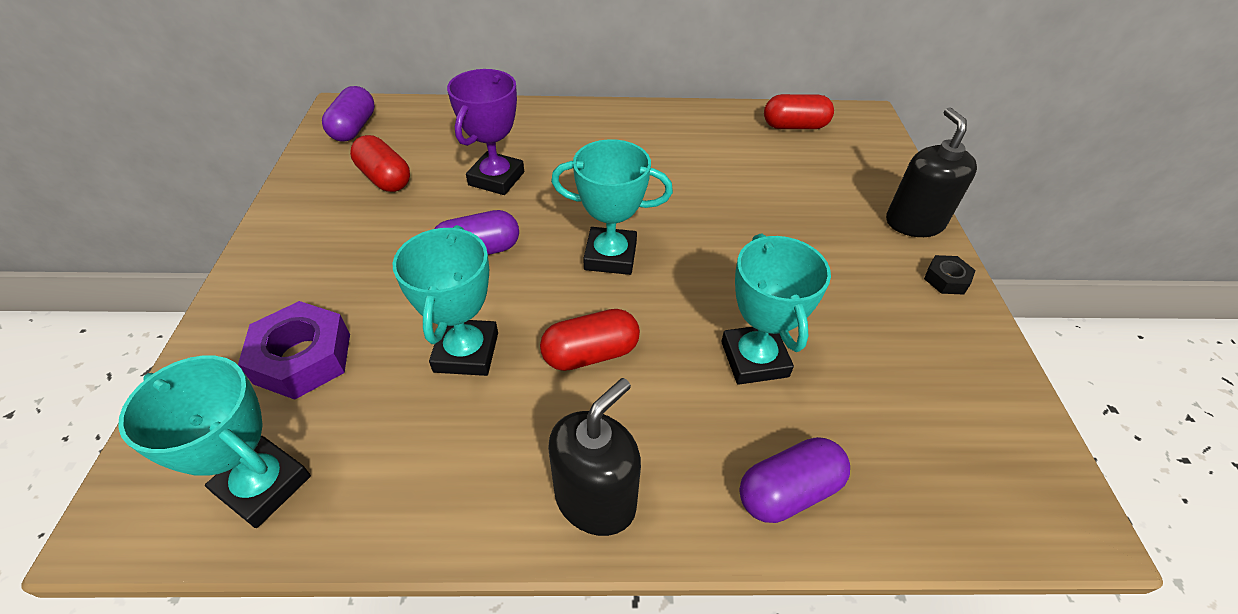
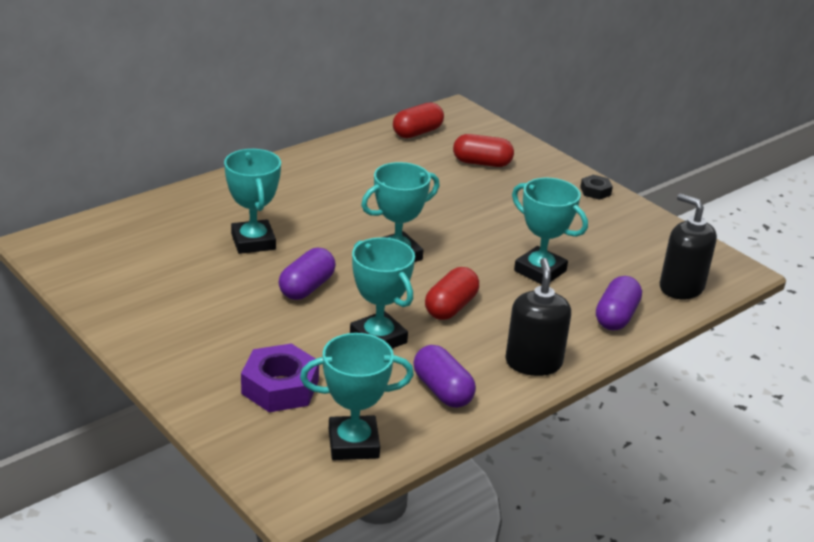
camera: 40 degrees left, 15 degrees down
(354, 128) = (78, 252): purple capsule -> purple capsule (442, 391)
(385, 178) = (165, 274): red capsule -> red capsule (482, 163)
(496, 178) = (253, 242): purple trophy -> turquoise trophy
(914, 223) = (550, 167): black soap dispenser -> black soap dispenser (681, 287)

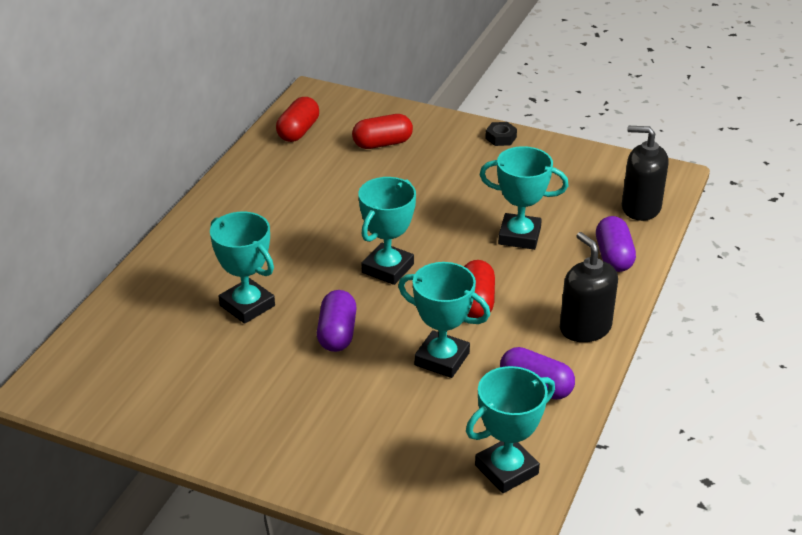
camera: 25 degrees left, 5 degrees up
(280, 387) = (399, 443): purple nut -> none

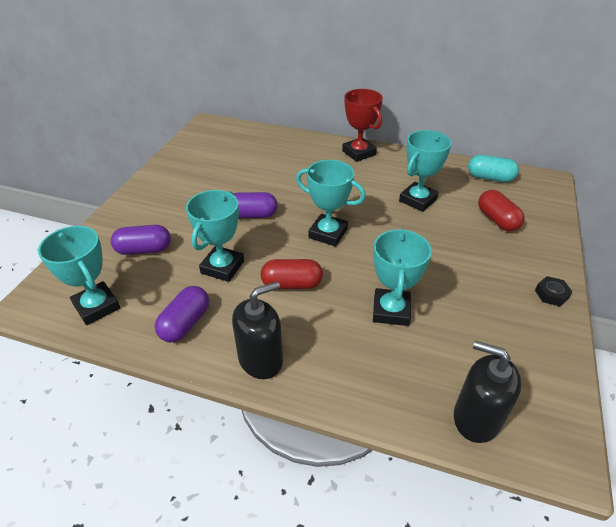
camera: 85 degrees right, 5 degrees up
(205, 225) = (359, 153): none -> red trophy
(247, 305) = (279, 177): turquoise trophy -> turquoise trophy (417, 200)
(298, 131) = (490, 178): red capsule -> turquoise capsule
(613, 256) = (376, 387): purple capsule -> purple capsule (144, 250)
(640, 208) = (476, 418): black soap dispenser -> black soap dispenser turned 75 degrees counterclockwise

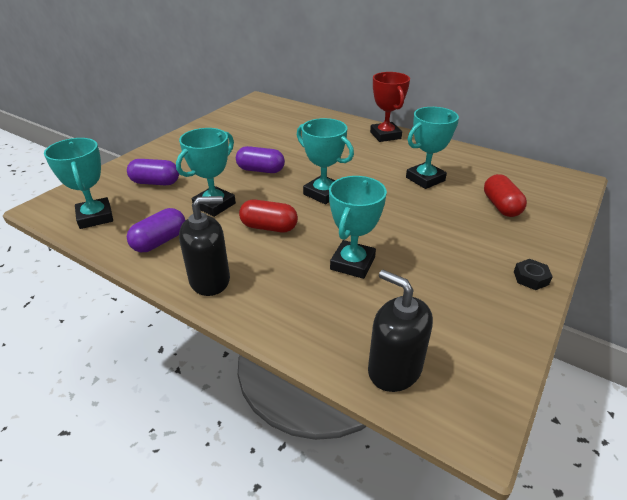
camera: 15 degrees right, 5 degrees down
(490, 178) = (510, 170): turquoise capsule -> none

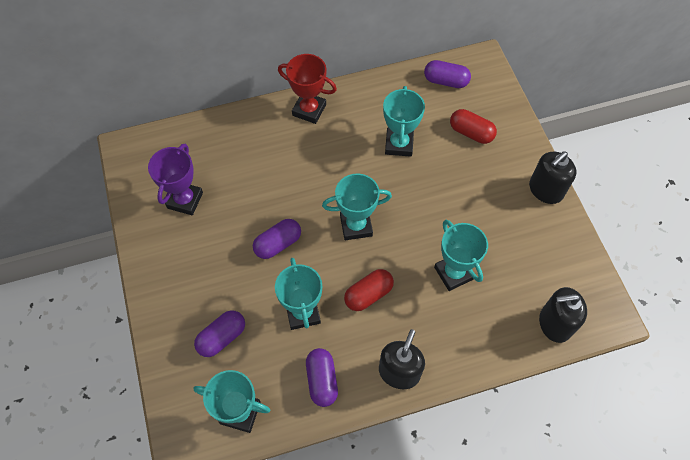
camera: 50 degrees left, 25 degrees up
(248, 128) = (185, 200): none -> purple trophy
(519, 173) = (446, 81): none -> purple capsule
(530, 278) = (545, 190): black nut -> black soap dispenser

